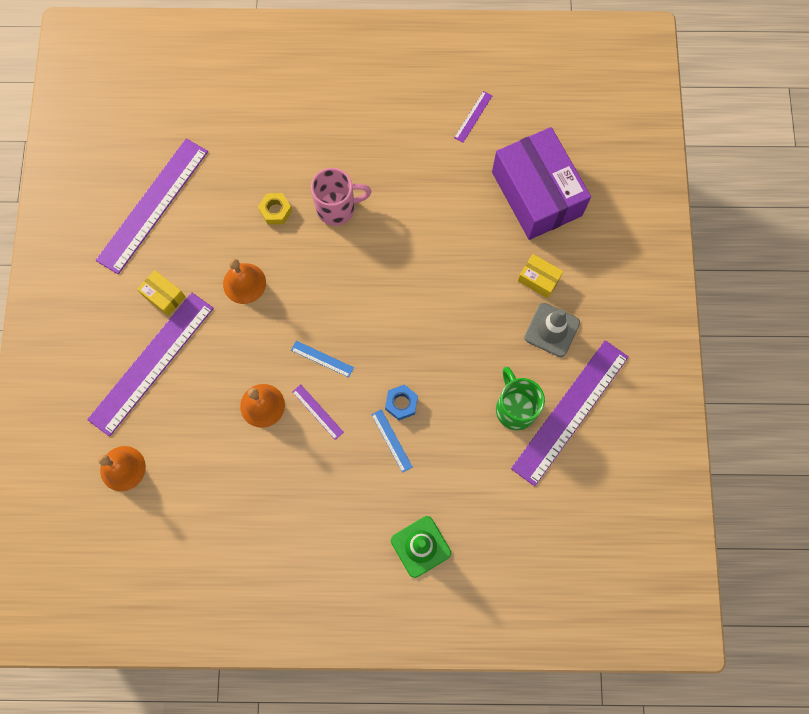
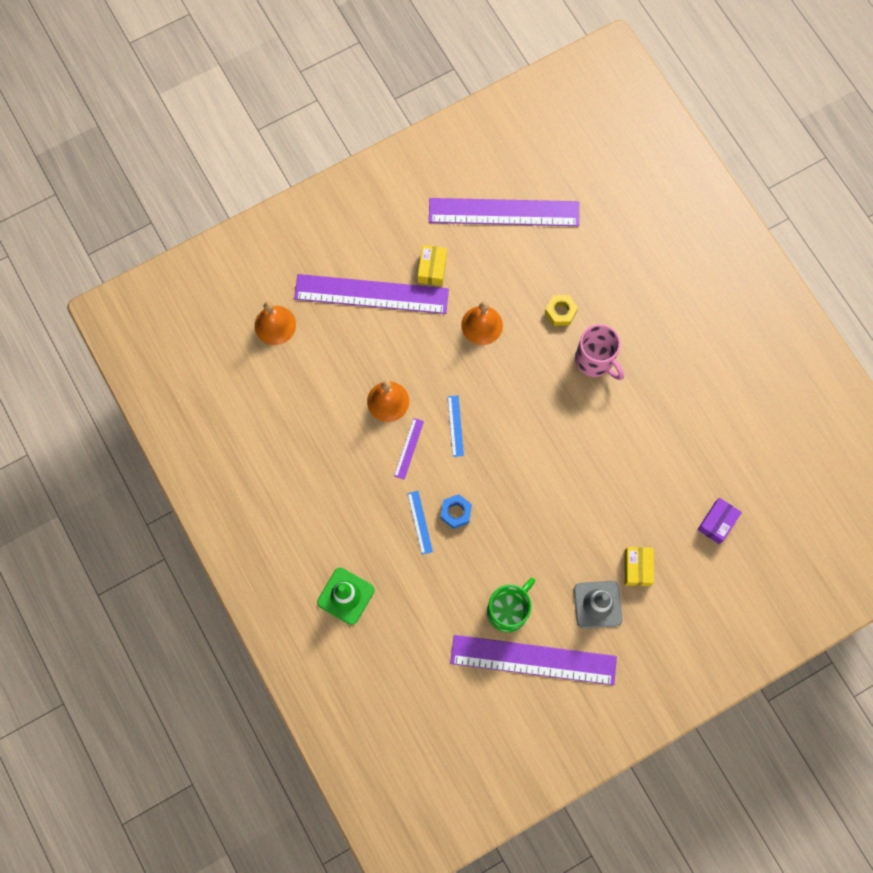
camera: 60 degrees right, 0 degrees up
(391, 440) = (420, 522): blue ruler -> blue ruler turned 45 degrees counterclockwise
(473, 116) = (755, 426): purple ruler -> none
(536, 194) = (717, 522): purple box -> purple box, size x0.42

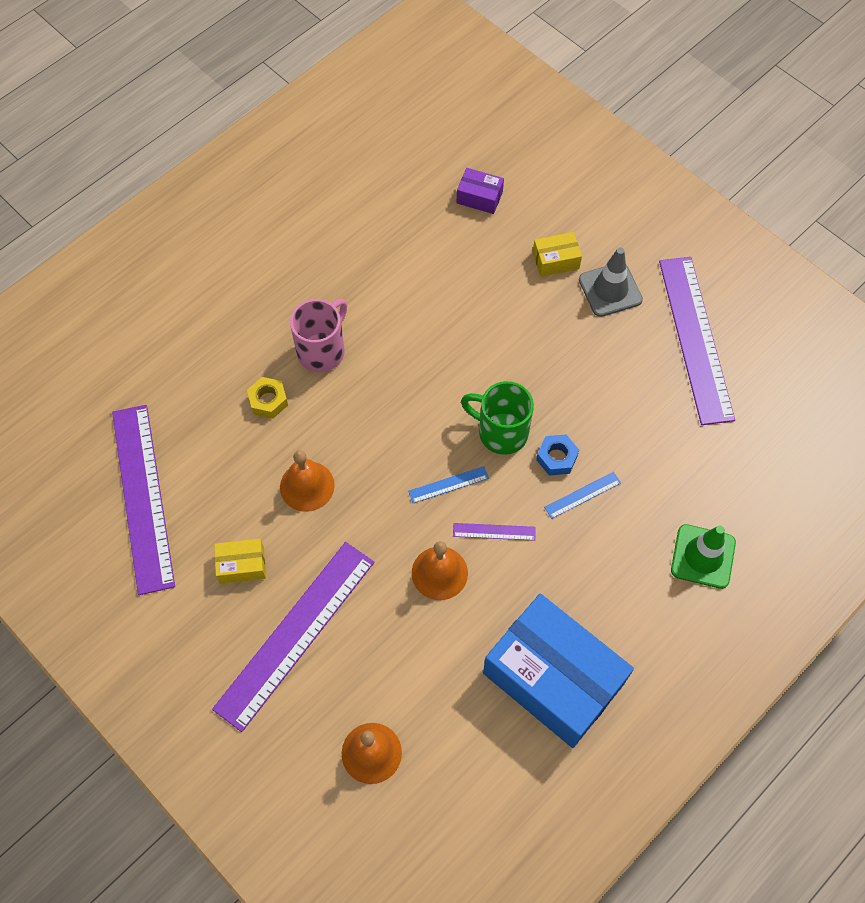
camera: 105 degrees left, 10 degrees down
(288, 457) = (553, 678): none -> blue box
(371, 294) = (295, 634): purple ruler -> purple ruler turned 45 degrees clockwise
(508, 610) = (650, 375): green mug -> green mug (501, 432)

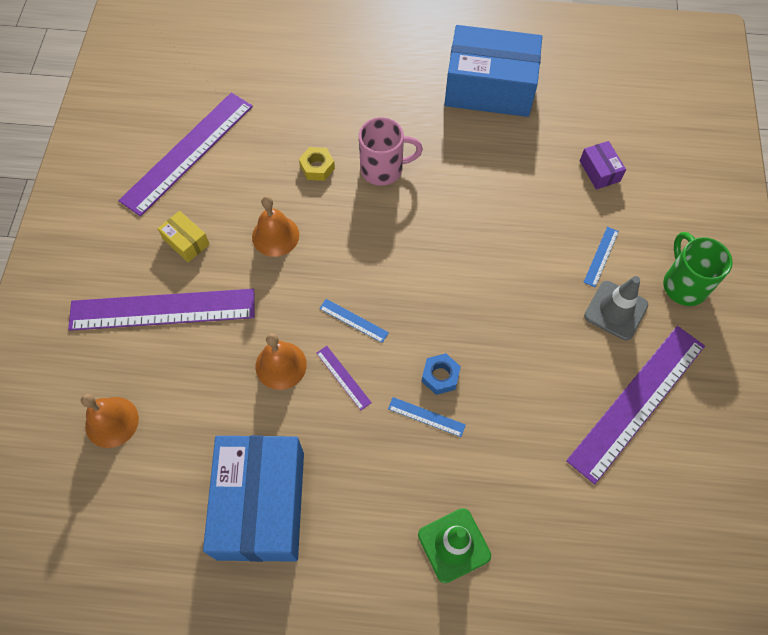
camera: 50 degrees right, 0 degrees up
(320, 207) = (489, 88): none -> blue box
(501, 432) = (426, 323): green mug -> green mug (684, 284)
(555, 260) = (601, 256): yellow box -> blue ruler

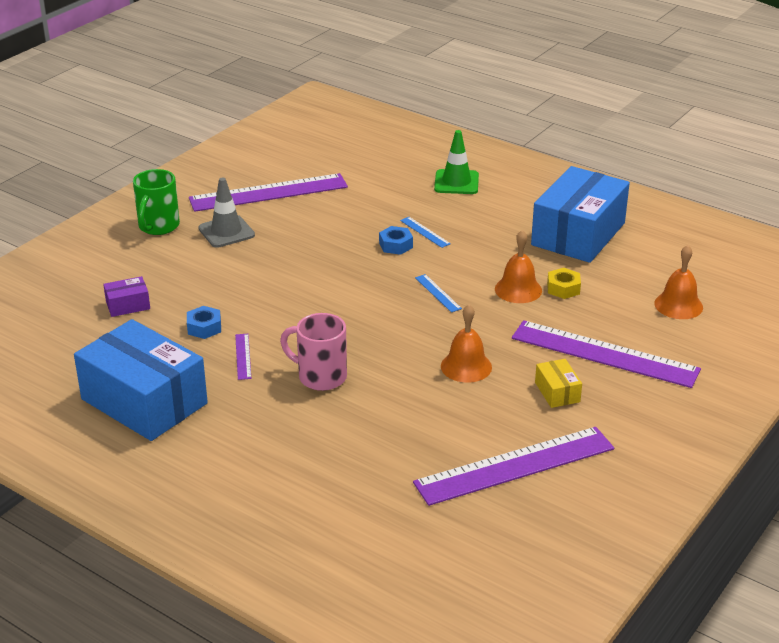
camera: 150 degrees left, 30 degrees down
(317, 167) = (385, 402): yellow nut -> yellow nut (563, 288)
(343, 377) = (472, 268): purple ruler -> purple ruler (243, 356)
(516, 176) = (204, 327): none -> blue nut
(599, 171) = (128, 305): purple box -> purple box turned 60 degrees clockwise
(601, 256) = (198, 259): blue ruler -> none

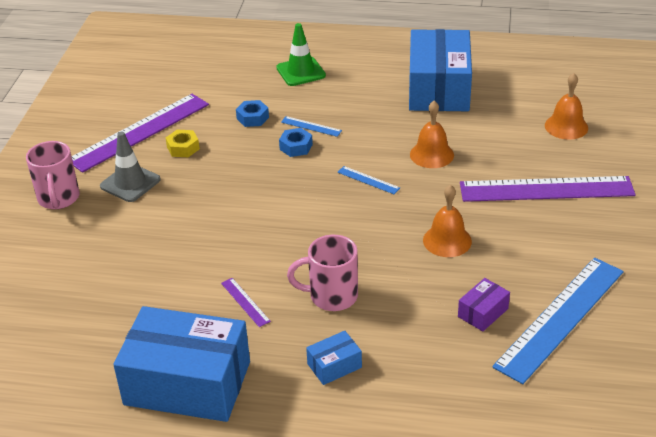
camera: 25 degrees left, 5 degrees up
(128, 305) = (92, 289): purple box -> purple box (483, 312)
(158, 226) = (58, 199): green mug -> pink mug
(204, 327) = (185, 286): blue nut -> blue nut (252, 118)
(275, 431) = (334, 366): none -> blue box
(515, 465) = (560, 318): purple ruler -> blue ruler
(557, 392) = (538, 237): yellow box -> none
(563, 288) = (466, 141): yellow nut -> yellow nut (183, 148)

